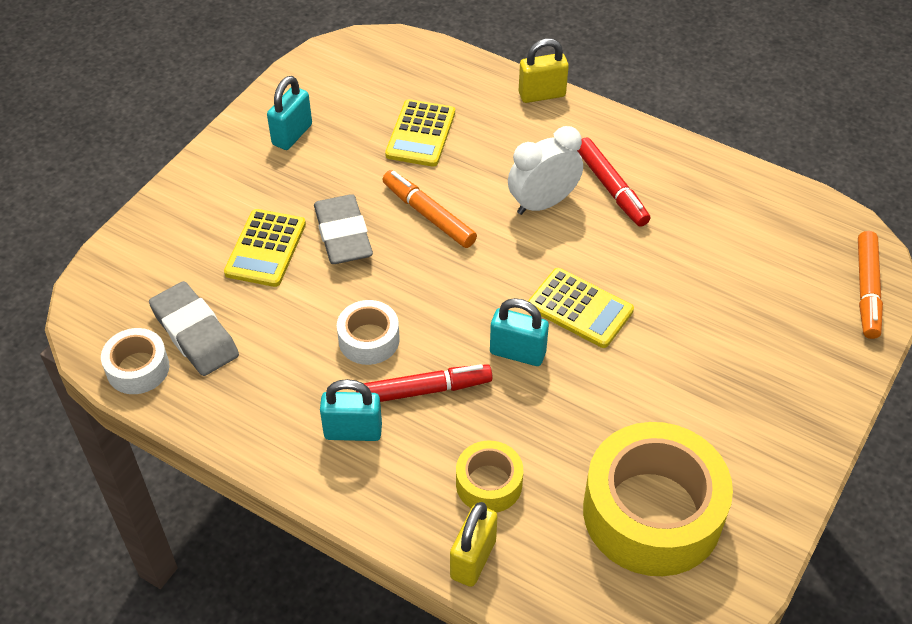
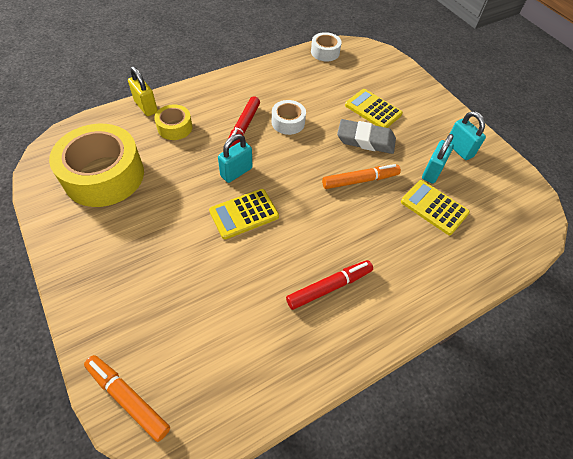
camera: 115 degrees right, 5 degrees up
(195, 333) = (333, 72): grey eraser -> none
(353, 431) = (240, 98): turquoise padlock -> turquoise padlock (432, 172)
(542, 94) = (447, 297): yellow padlock -> none
(543, 203) = (337, 240): white clock -> none
(611, 188) = (329, 287): red marker -> red marker turned 150 degrees clockwise

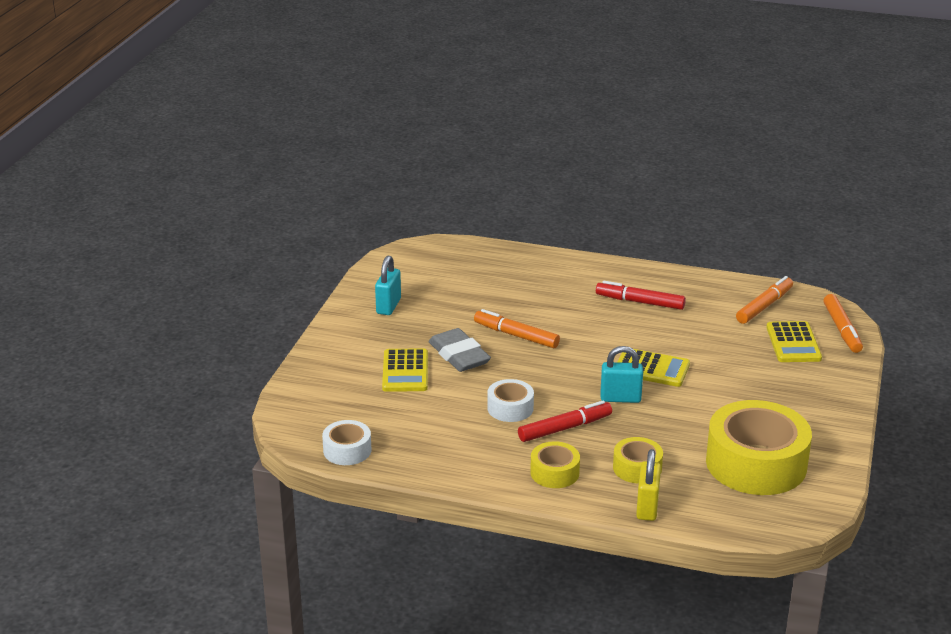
camera: 130 degrees left, 25 degrees down
(216, 98) = (554, 473): none -> yellow tape
(227, 375) = (764, 306): none -> orange marker
(432, 172) = (443, 308): turquoise padlock -> none
(434, 207) = (485, 292): yellow calculator -> yellow calculator (793, 343)

